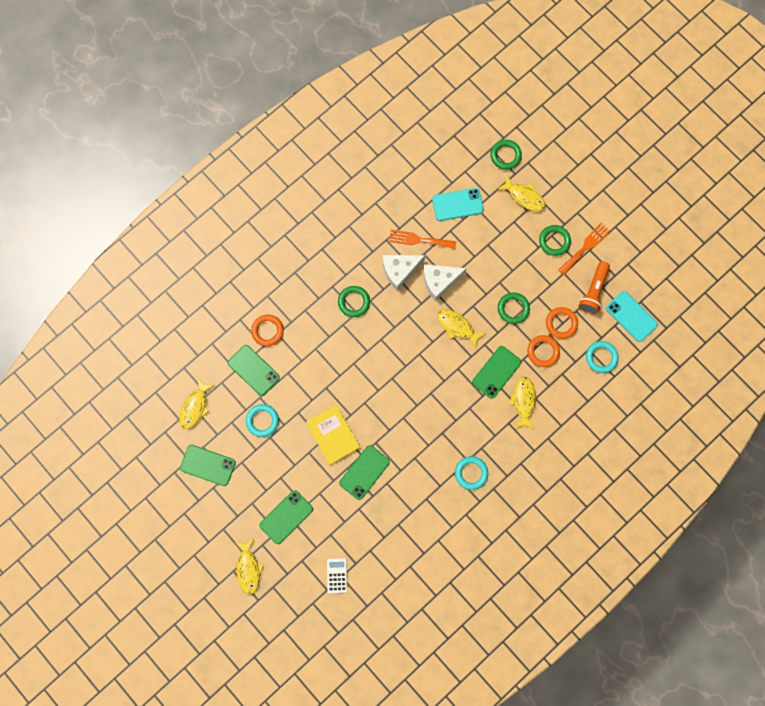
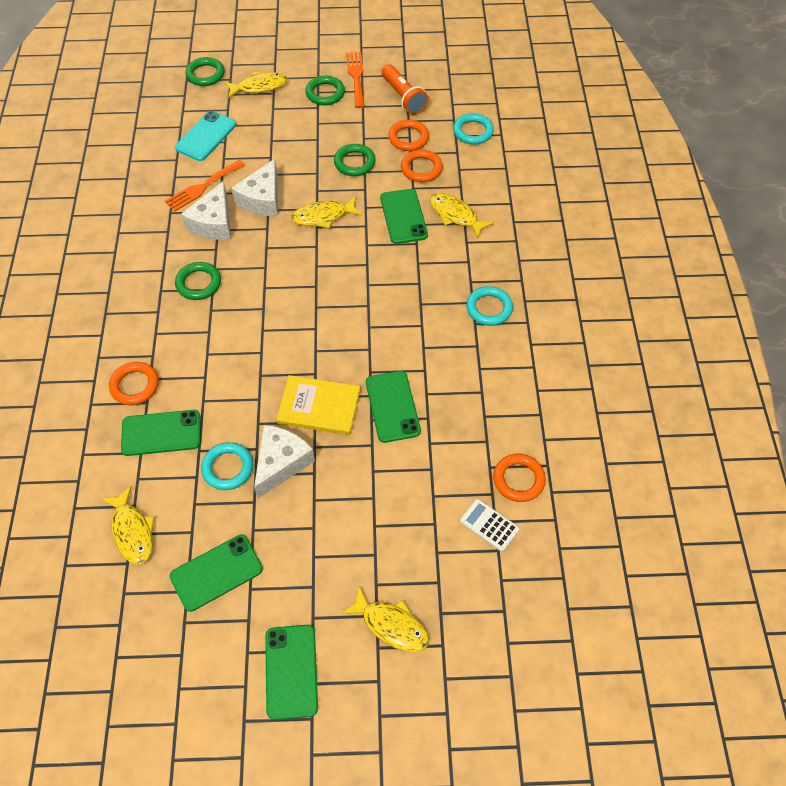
camera: 50 degrees left, 20 degrees down
(286, 444) = (281, 463): none -> white cheese
(286, 517) = (367, 529): green phone -> green phone (291, 671)
(375, 571) = (518, 479): none -> orange ring
(631, 316) = (456, 88): turquoise phone -> none

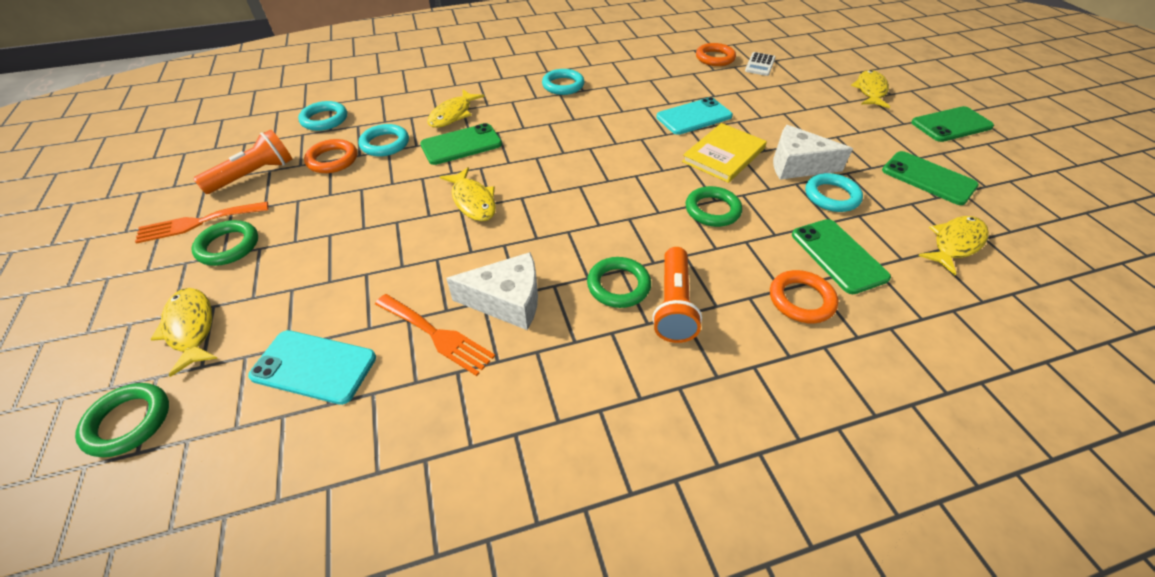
camera: 105 degrees left, 10 degrees down
(167, 309) = (674, 305): none -> orange flashlight
(262, 199) = (452, 261): white cheese -> none
(319, 407) = (723, 155): yellow book -> yellow book turned 45 degrees clockwise
(354, 163) = (376, 193): green ring -> green ring (712, 210)
(392, 406) = (694, 117): green phone -> turquoise phone
(421, 168) = (385, 144): orange ring -> turquoise ring

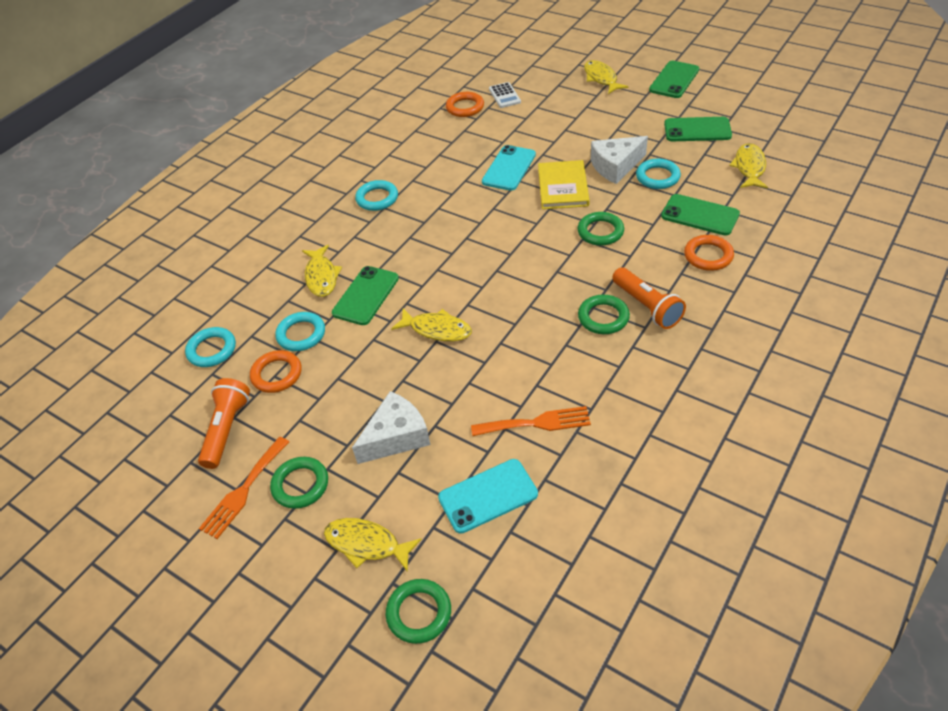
camera: 35 degrees left, 0 degrees up
(507, 301) = (550, 373): white cheese -> white cheese (396, 437)

